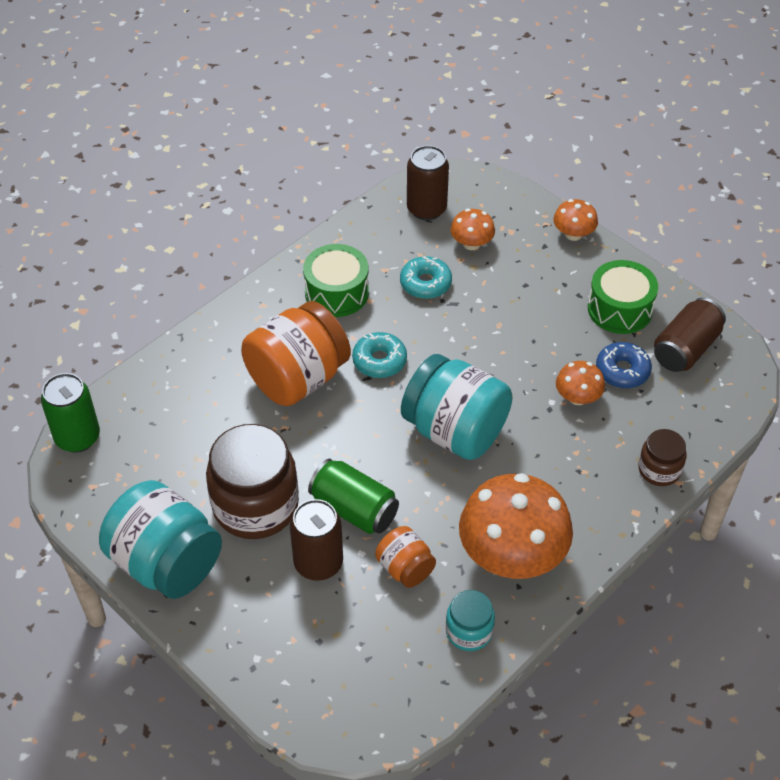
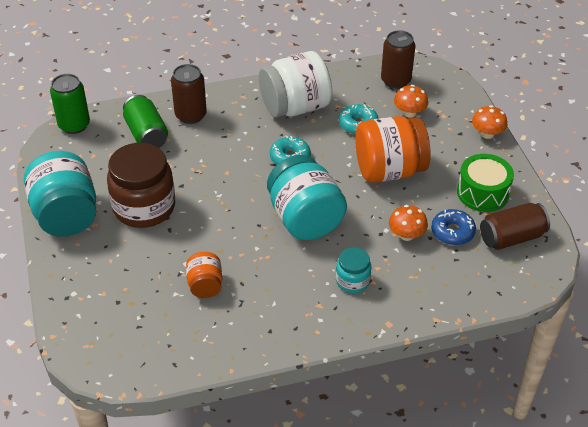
camera: 30 degrees right, 5 degrees down
(298, 378) = (229, 146): orange jar -> orange jar (389, 170)
(318, 563) = (154, 257): brown can -> brown can (190, 115)
(336, 292) = (295, 107): green drum -> white jar
(354, 509) = (202, 236): green can -> green can (146, 134)
(469, 631) = (215, 342): turquoise jar -> turquoise jar (352, 281)
(512, 555) = (281, 310): orange mushroom -> none
(659, 470) = (428, 305): brown jar -> none

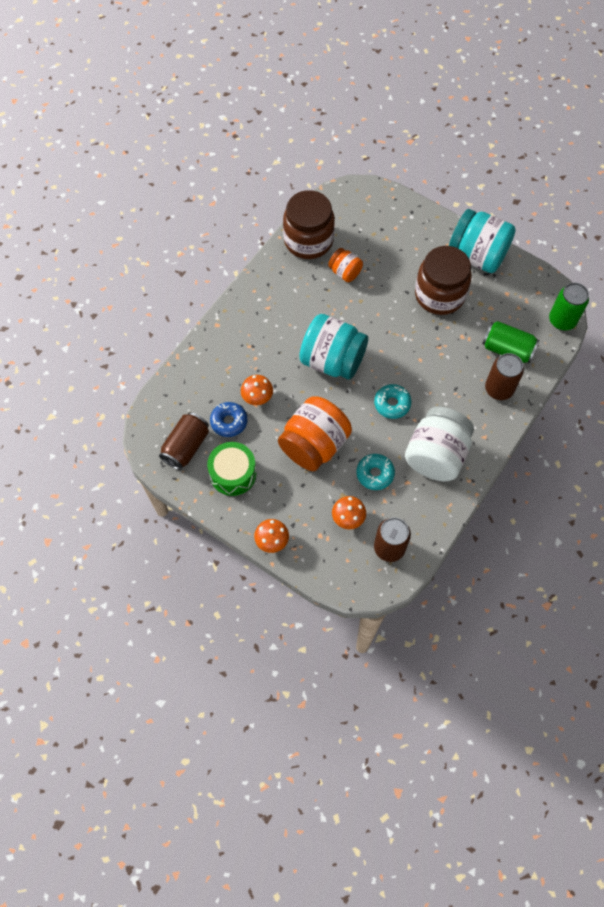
camera: 140 degrees right, 20 degrees up
(205, 343) = (308, 240): none -> brown jar
(352, 281) = (262, 337): turquoise jar -> none

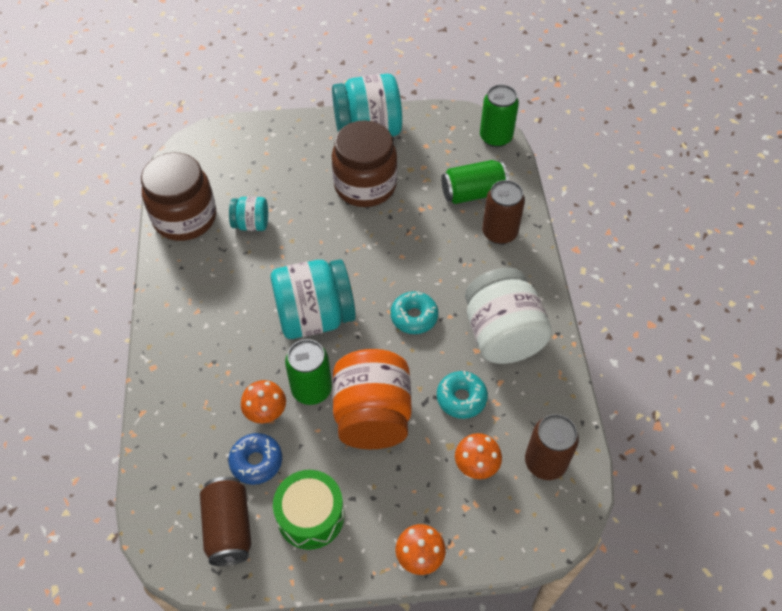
camera: 40 degrees left, 10 degrees down
(293, 403) = (311, 389): none -> green can
(345, 272) = (251, 224): orange jar -> turquoise jar

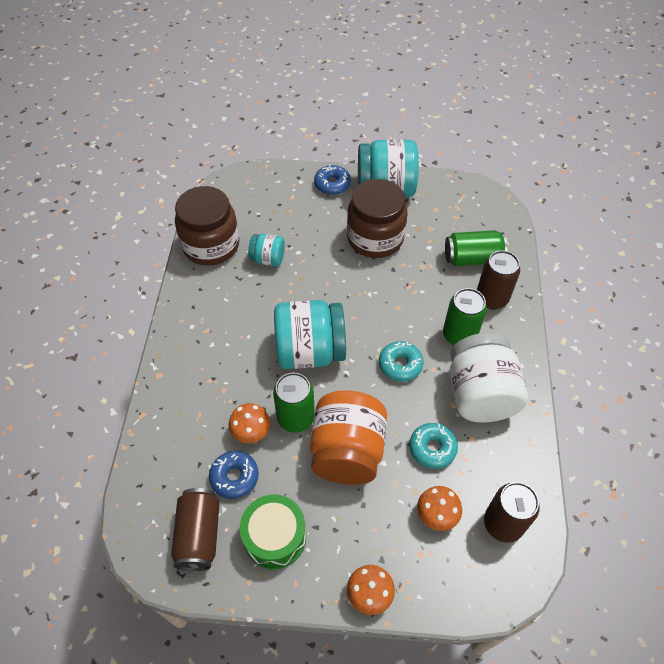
camera: 10 degrees right, 0 degrees up
(308, 133) = (332, 184): none -> blue donut
(495, 137) = (501, 210): green can -> green can (459, 335)

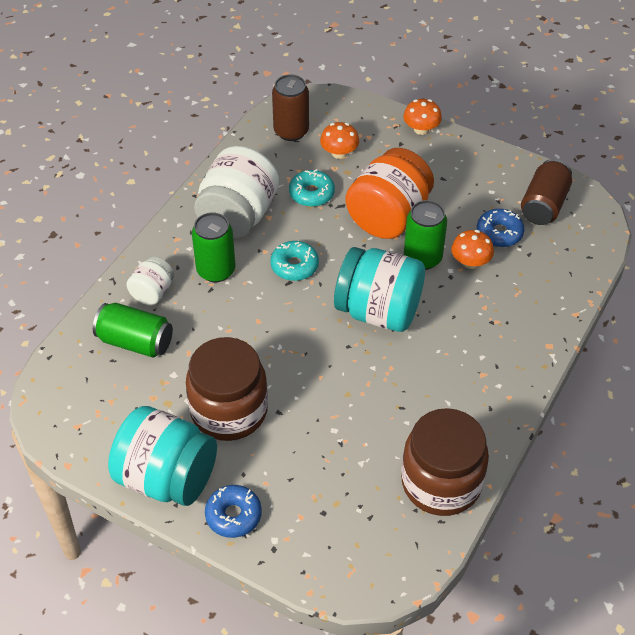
camera: 155 degrees left, 5 degrees down
(268, 259) = (376, 434): turquoise jar -> none
(275, 537) = (480, 183): green drum -> none
(491, 298) = (152, 292): brown can -> white jar

